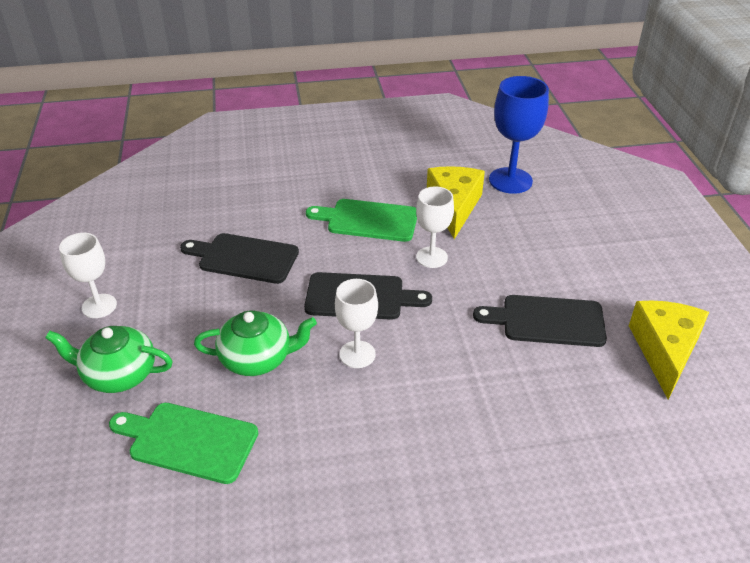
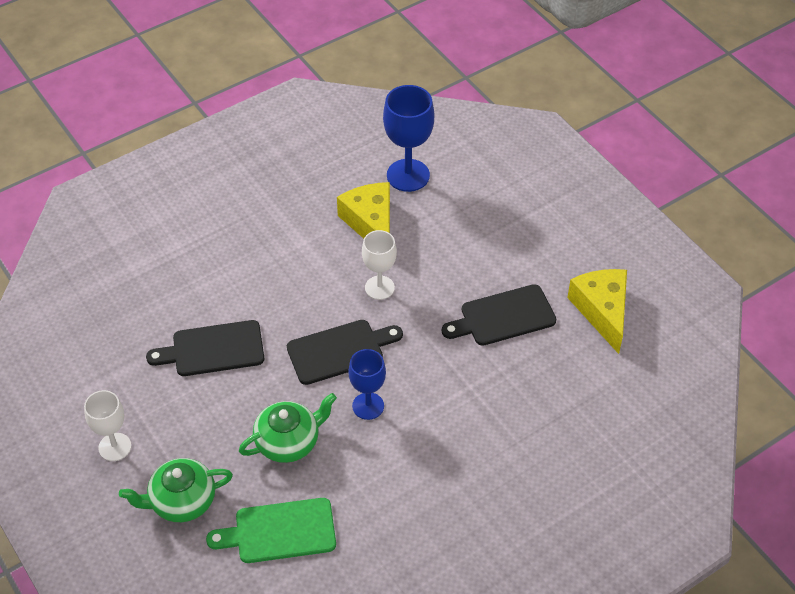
camera: 25 degrees left, 10 degrees up
(357, 354) = (368, 406): white goblet -> blue goblet
(368, 220) = (301, 267): green cutting board -> none

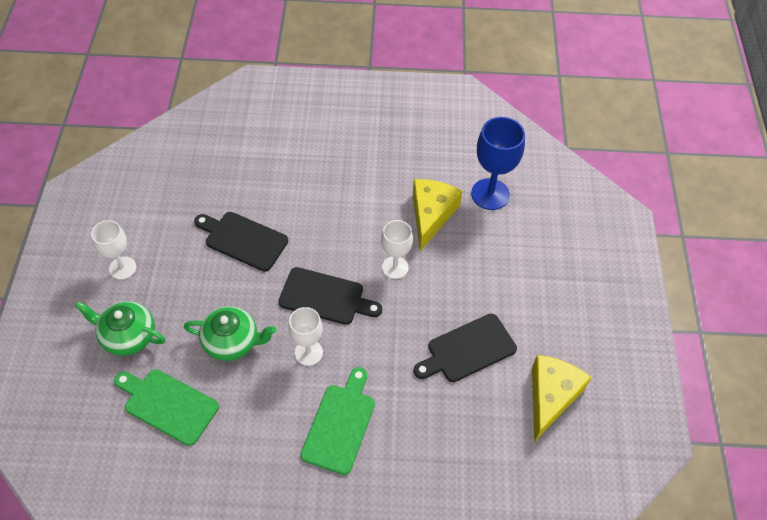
camera: 35 degrees right, 5 degrees up
(368, 406) = (308, 352): blue goblet -> white goblet
(450, 444) = (340, 424): none -> green cutting board
(503, 316) = (467, 349): black cutting board -> black cutting board turned 45 degrees counterclockwise

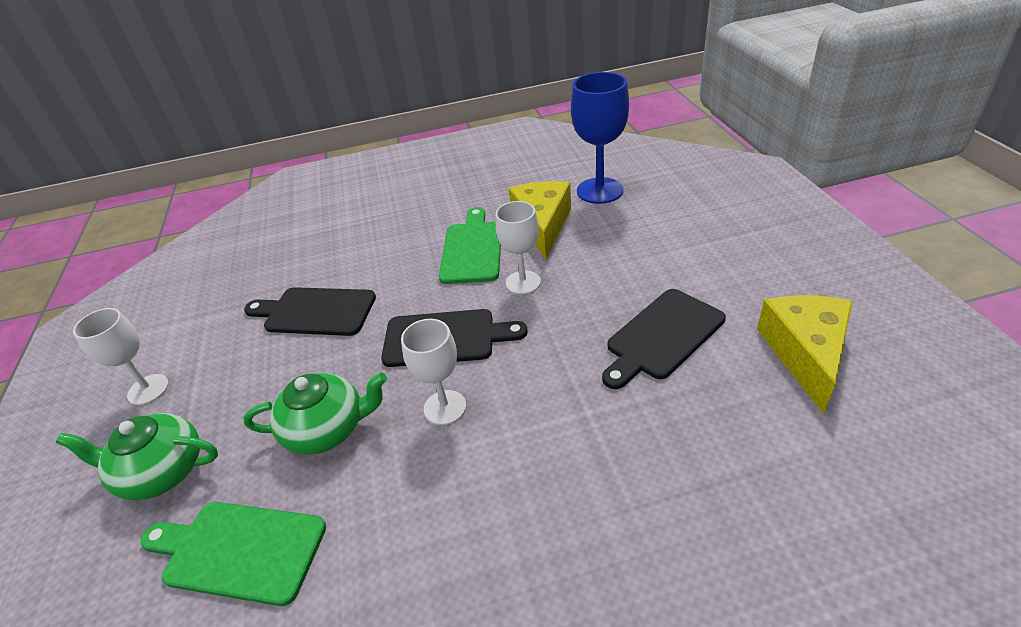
camera: 10 degrees left, 15 degrees down
(340, 424) = (529, 486): green cutting board -> green cutting board (472, 249)

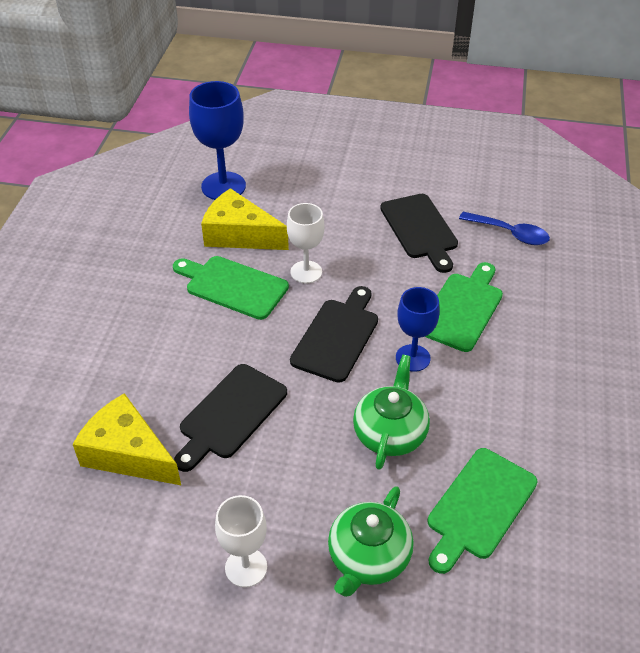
camera: 70 degrees left, 5 degrees up
(445, 407) = (413, 358): white goblet -> blue goblet
(552, 423) = (462, 309): none -> green cutting board
(735, 422) = (509, 233): none -> blue spoon
(805, 353) = (476, 182): yellow cheese -> yellow cheese (128, 453)

